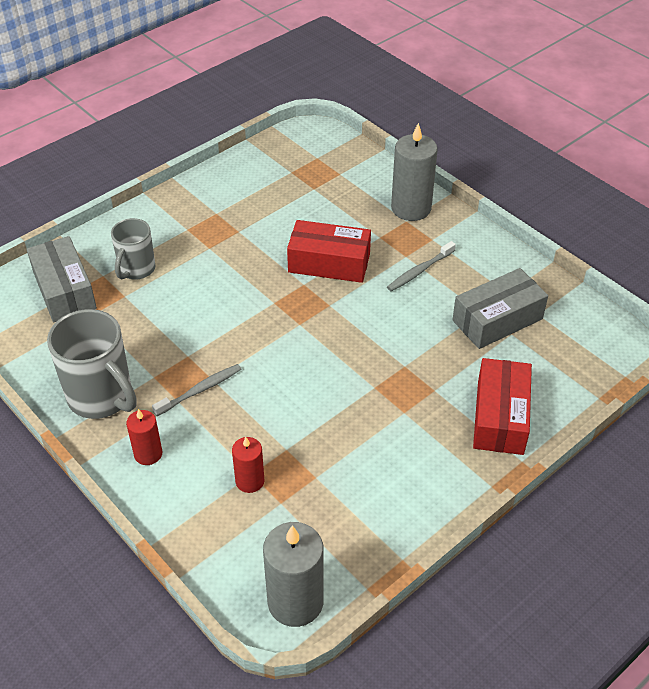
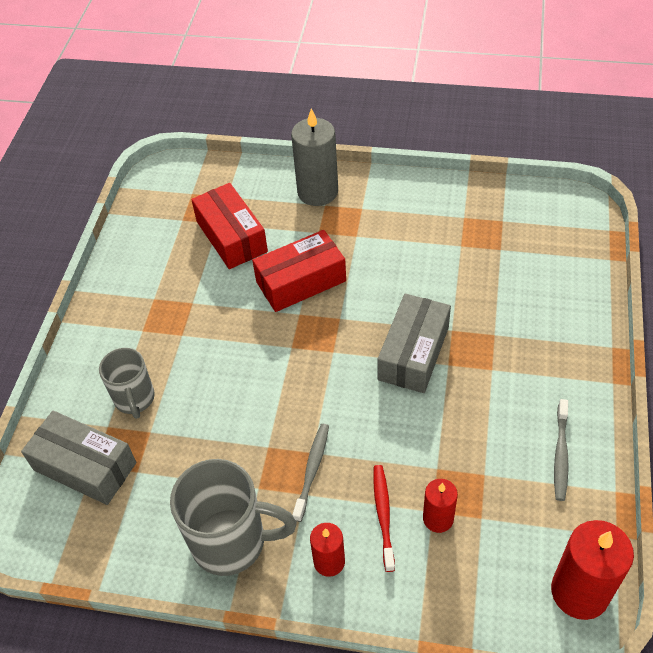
camera: 35 degrees left, 5 degrees up
(215, 452) = (383, 515): none -> red toothbrush
(295, 602) = (579, 592): grey candle -> red candle
(419, 271) = (380, 242): grey toothbrush -> grey toothbrush (560, 454)
(497, 320) = (479, 244): grey box -> grey box (413, 353)
(500, 417) = (562, 323): red box -> red box (231, 236)

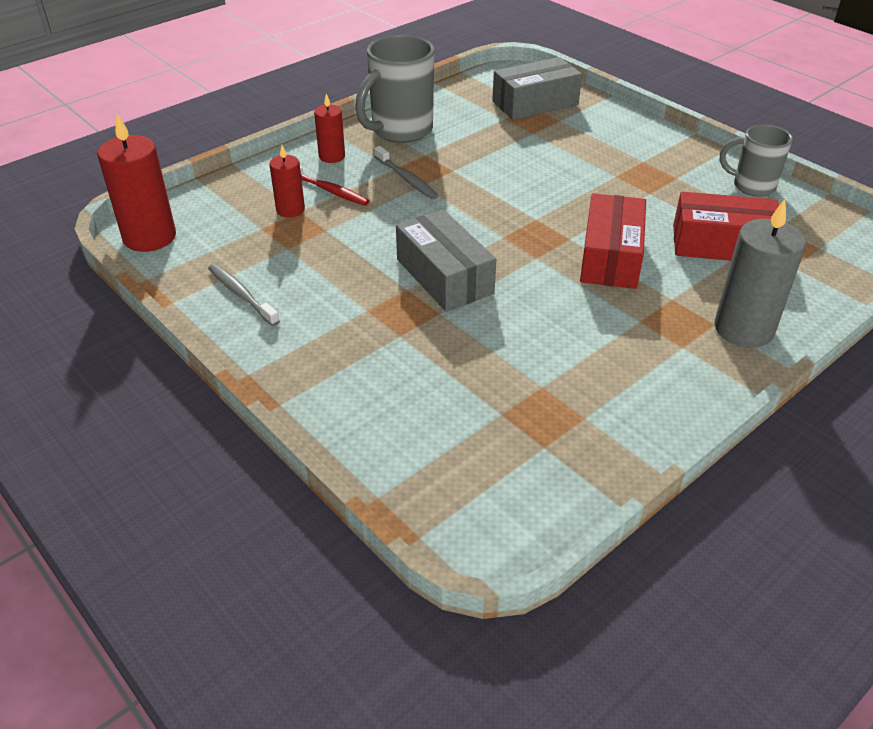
camera: 125 degrees right, 10 degrees down
(135, 399) = (571, 136): grey mug -> grey mug (752, 186)

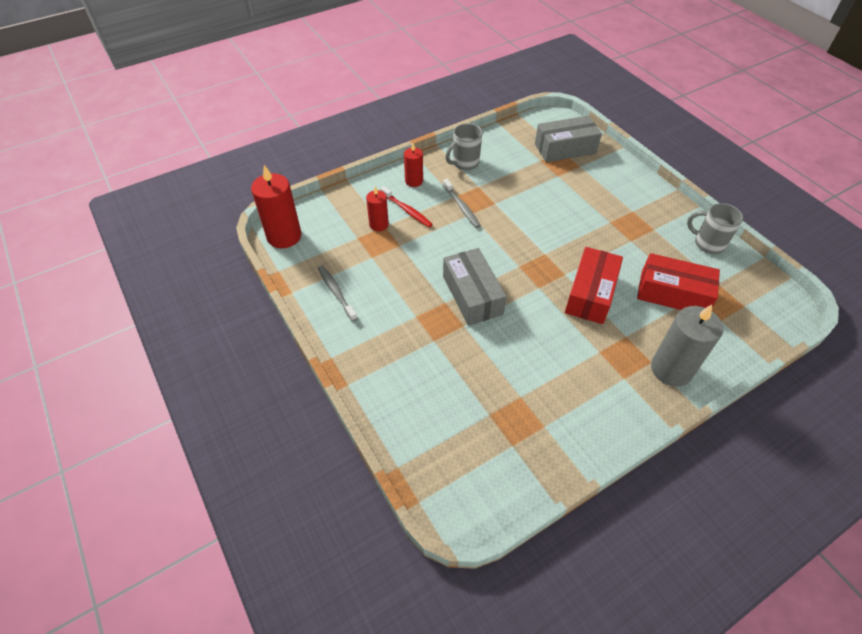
camera: 10 degrees right, 10 degrees up
(400, 131) = (464, 163): grey mug -> grey mug, size x0.62

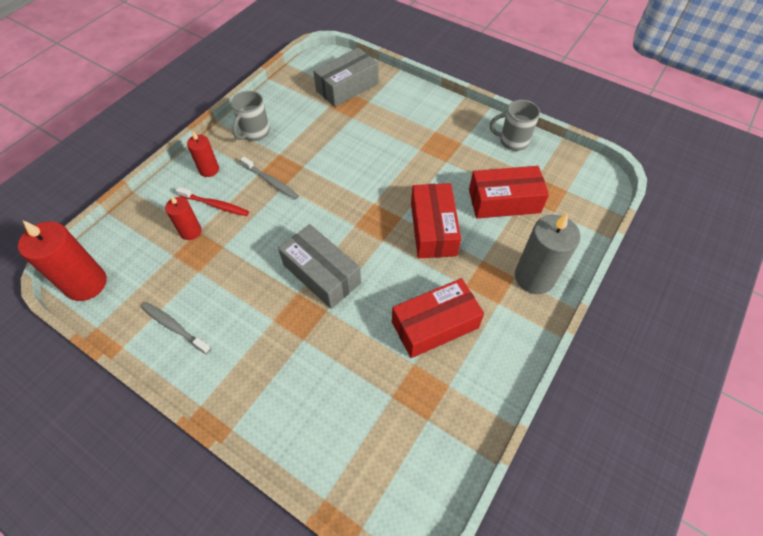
camera: 25 degrees left, 5 degrees up
(554, 373) = (435, 325): none -> red box

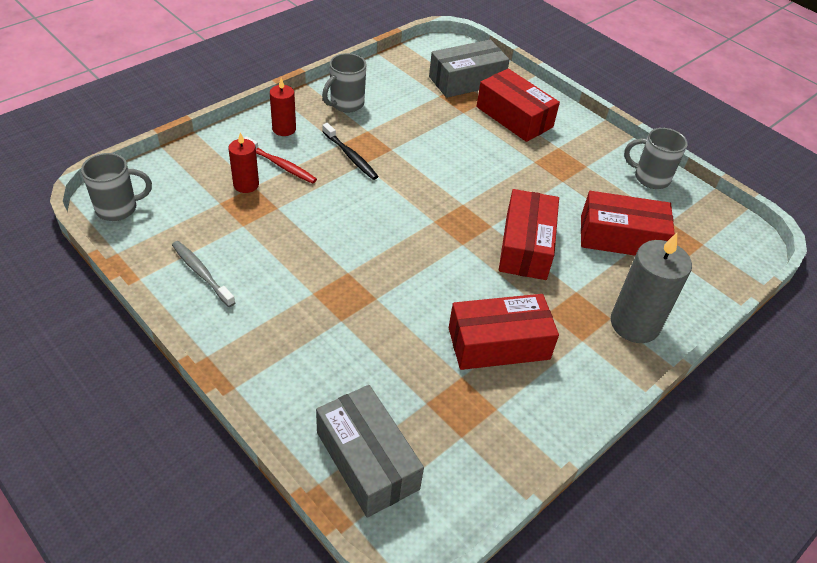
camera: 10 degrees right, 10 degrees down
(86, 283) = (118, 208): red candle -> grey mug
(271, 182) = (350, 156): grey toothbrush -> black toothbrush
(321, 274) = (381, 260): grey box -> grey box (367, 460)
(393, 111) = (514, 117): none -> red box

